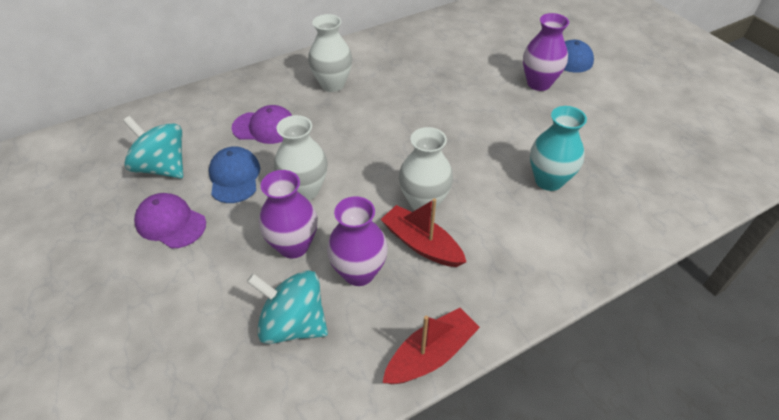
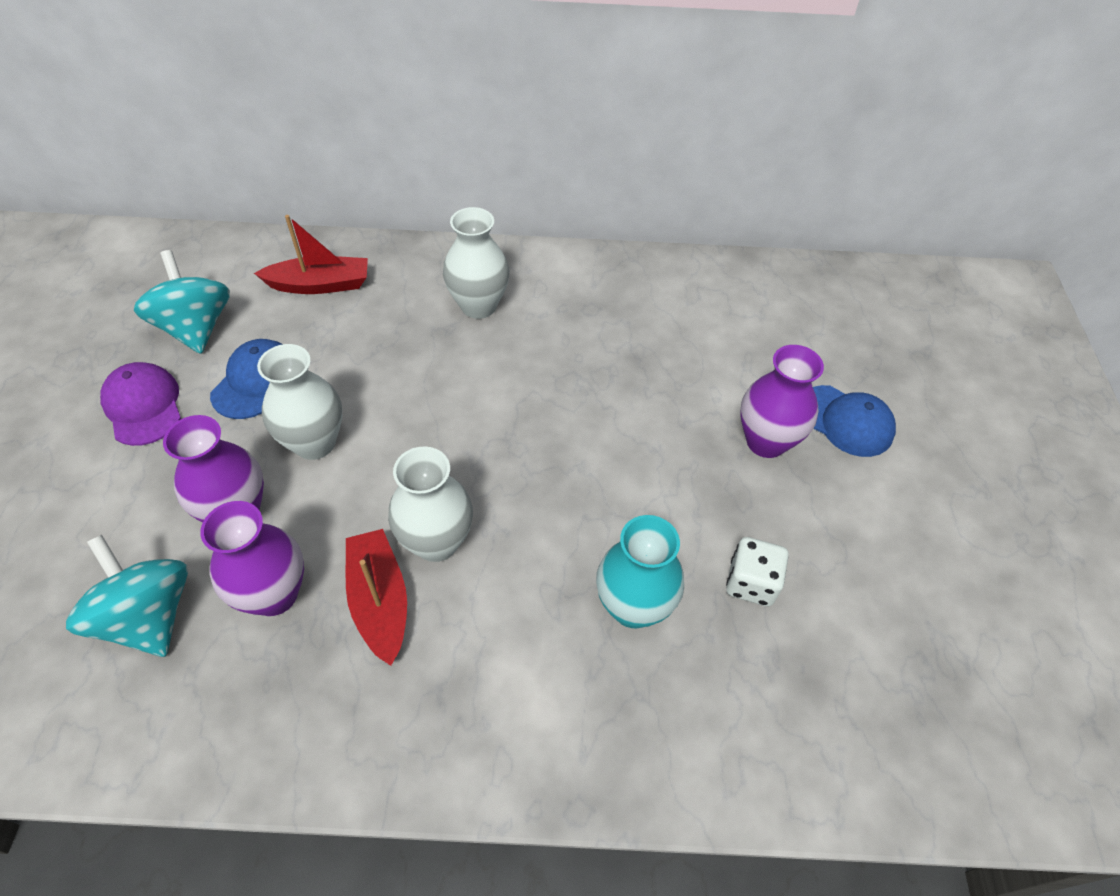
camera: 30 degrees right, 5 degrees up
(265, 127) = (346, 329): purple cap -> none
(430, 354) = (252, 762): red boat -> red boat (320, 285)
(589, 144) = (751, 583): none -> white dice

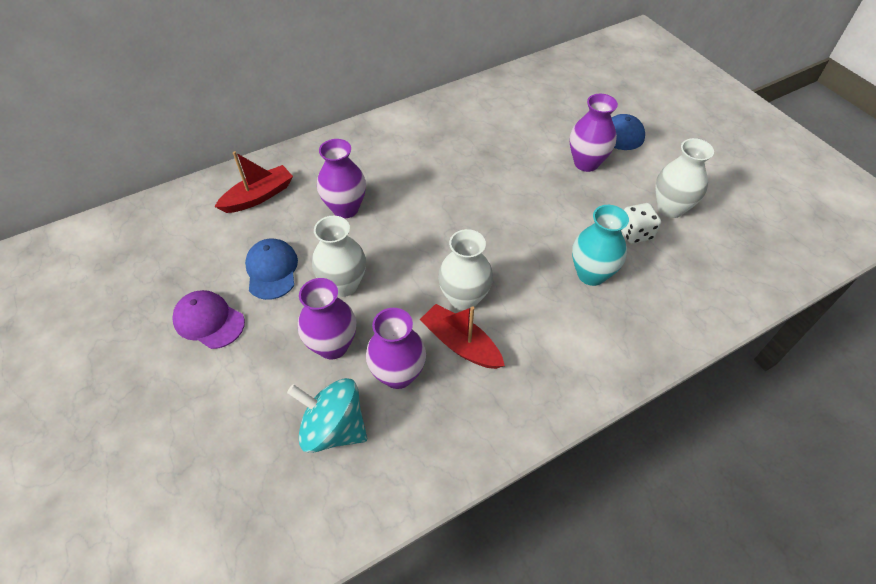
camera: 30 degrees left, 0 degrees up
(196, 328) = (198, 259): turquoise spinning top -> none
(400, 347) = (345, 208): none -> purple vase
(478, 306) = (371, 164): white vase -> white vase (670, 208)

